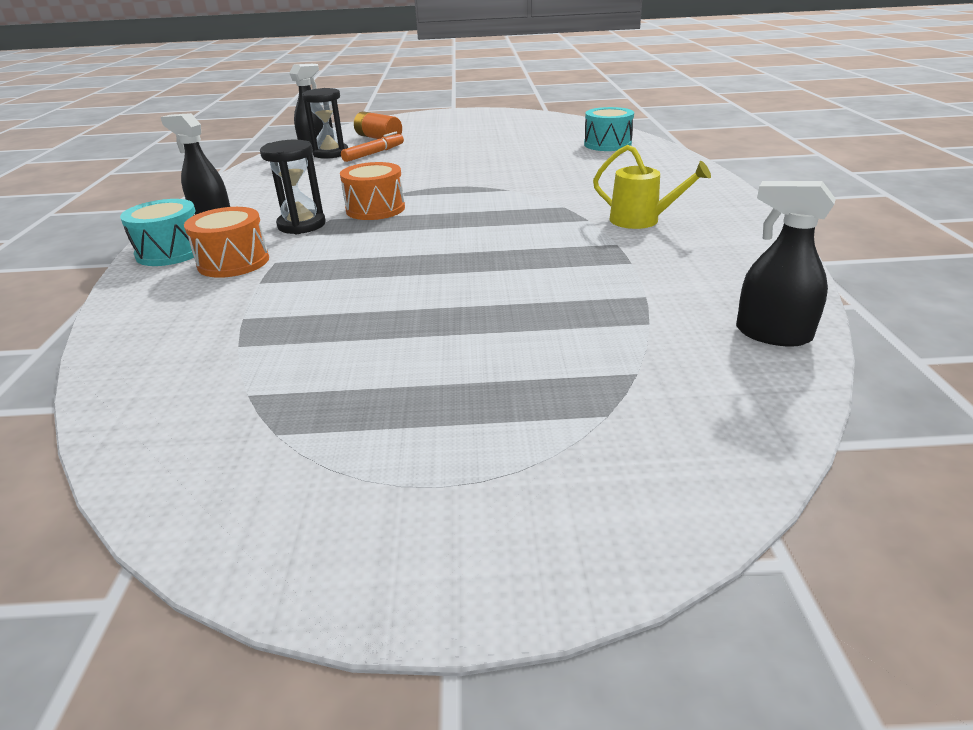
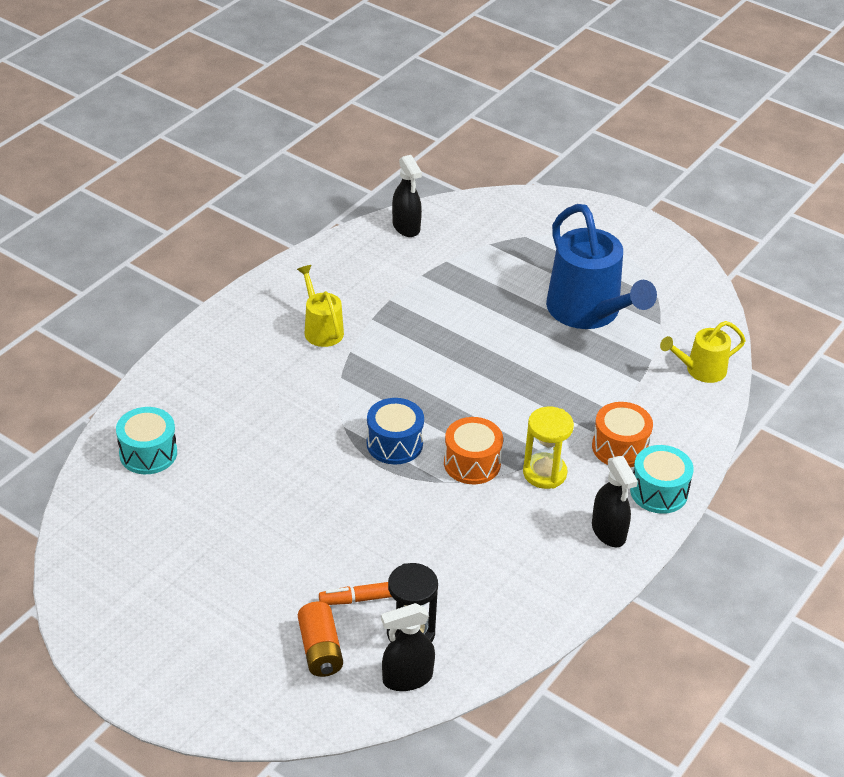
camera: 145 degrees left, 10 degrees up
(150, 364) = (700, 370): none -> yellow watering can
(302, 225) = (544, 473): black hourglass -> yellow hourglass
(377, 357) = (589, 312): none -> blue watering can
(455, 196) = (394, 444): none -> blue drum

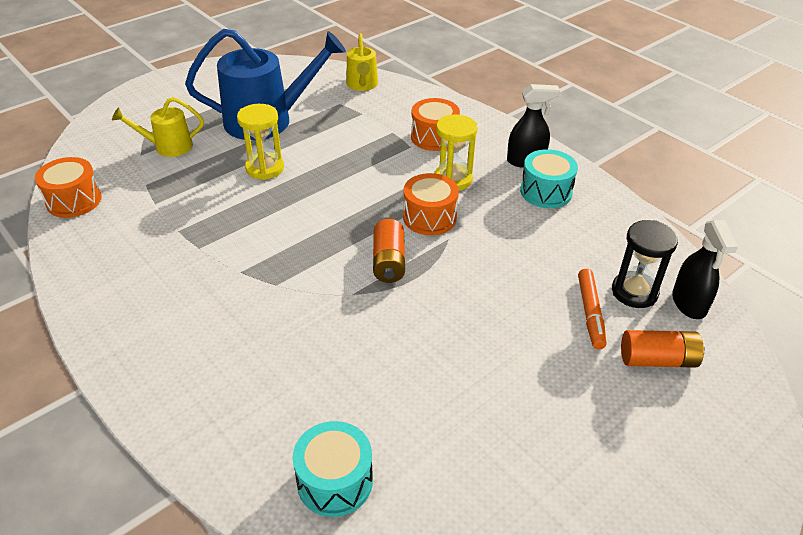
camera: 75 degrees left, 0 degrees up
(321, 329) = (193, 288): yellow watering can -> yellow watering can (168, 147)
(394, 444) = (389, 262): blue drum -> orange battery
(406, 227) = (74, 200): black spray bottle -> orange drum
(504, 330) = (265, 168): none -> yellow hourglass
(659, 492) = (487, 129): turquoise drum -> turquoise drum (546, 192)

